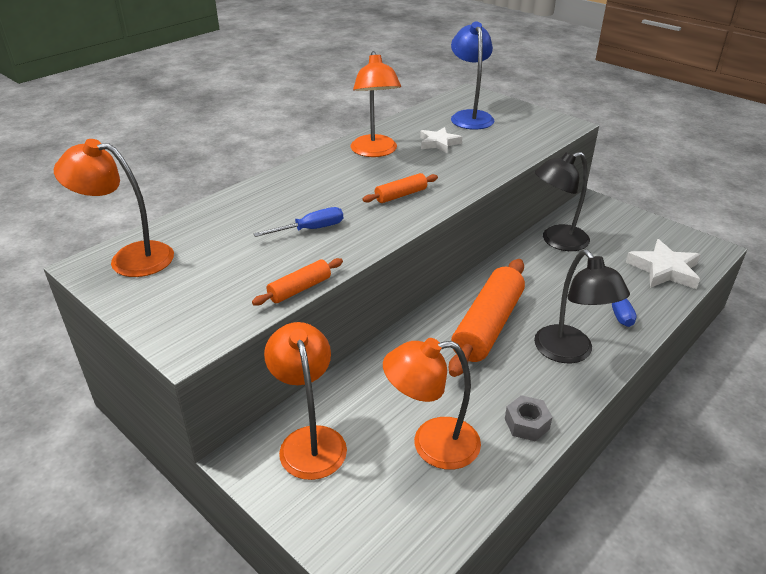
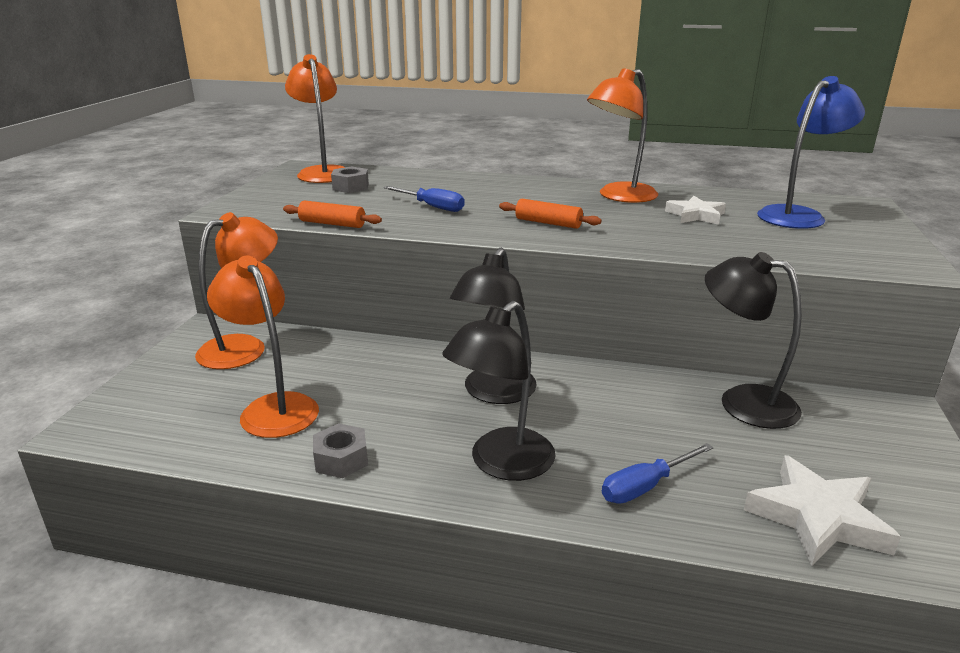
camera: 60 degrees right, 10 degrees down
(202, 254) = (351, 187): none -> grey nut
(487, 326) = (494, 393): orange rolling pin -> black lamp

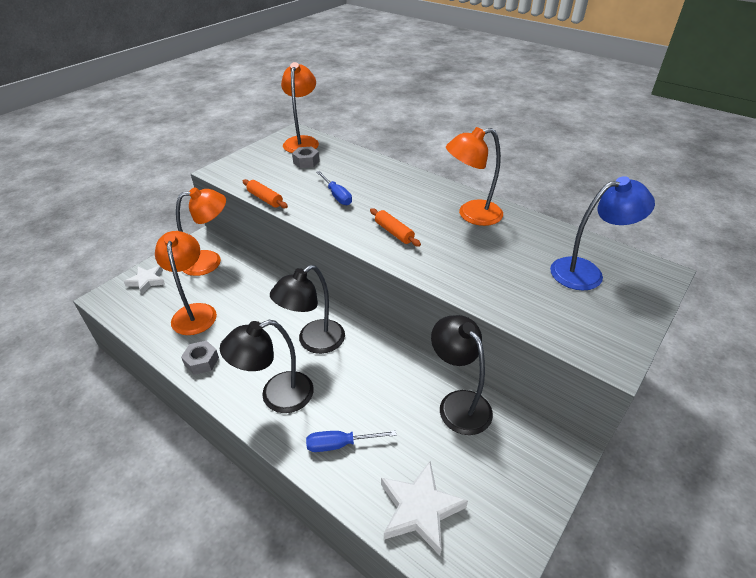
camera: 25 degrees right, 15 degrees up
(695, 215) = (505, 251): white star -> white star (147, 281)

